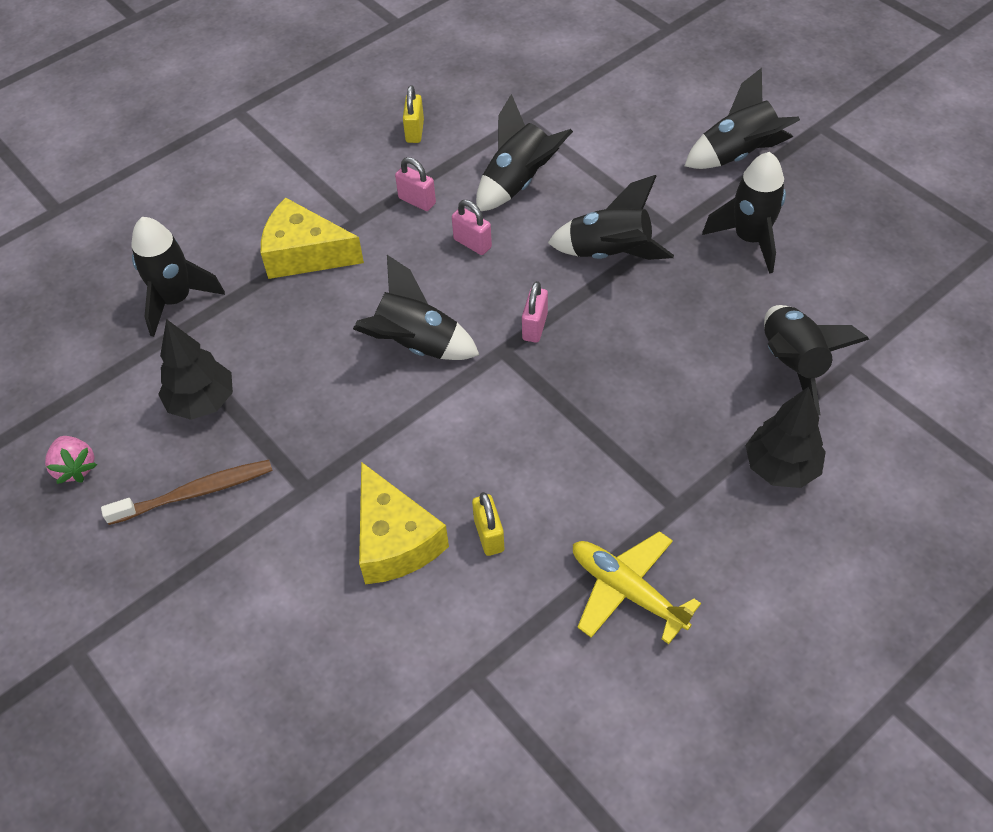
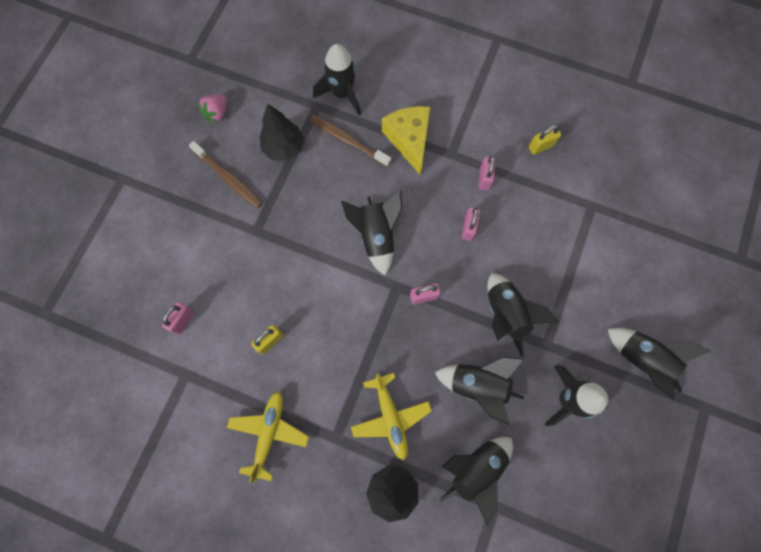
camera: 60 degrees right, 20 degrees up
(252, 321) = (348, 140): none -> brown toothbrush
(383, 646) = (183, 320): none -> pink padlock
(395, 540) = (245, 293): yellow cheese -> none
(518, 183) = (533, 230): black rocket -> black rocket (478, 385)
(680, 430) = (390, 417): none -> yellow plane

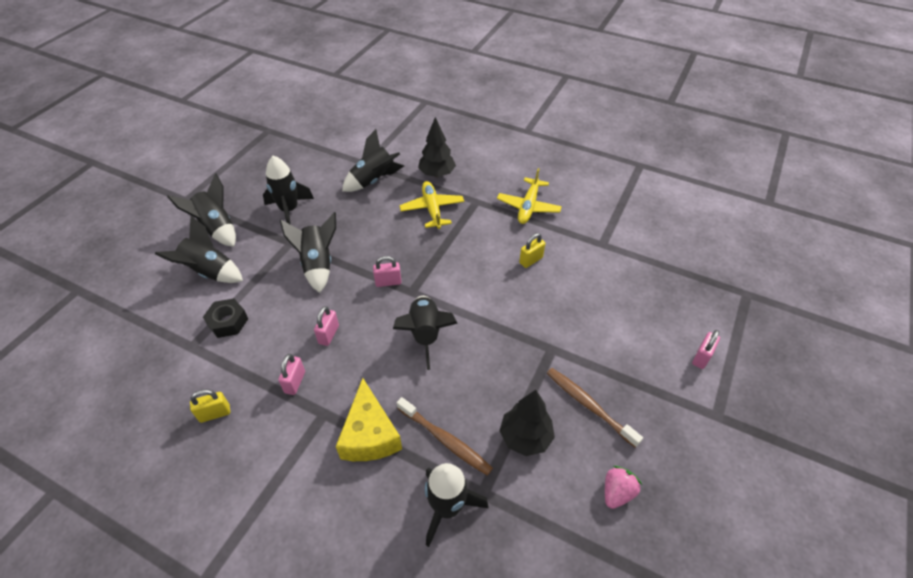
camera: 175 degrees left, 25 degrees down
(183, 320) = (612, 280): pink padlock -> pink padlock (701, 357)
(478, 385) = (357, 222): black rocket -> black rocket (209, 272)
(570, 234) = (228, 322): none -> black nut

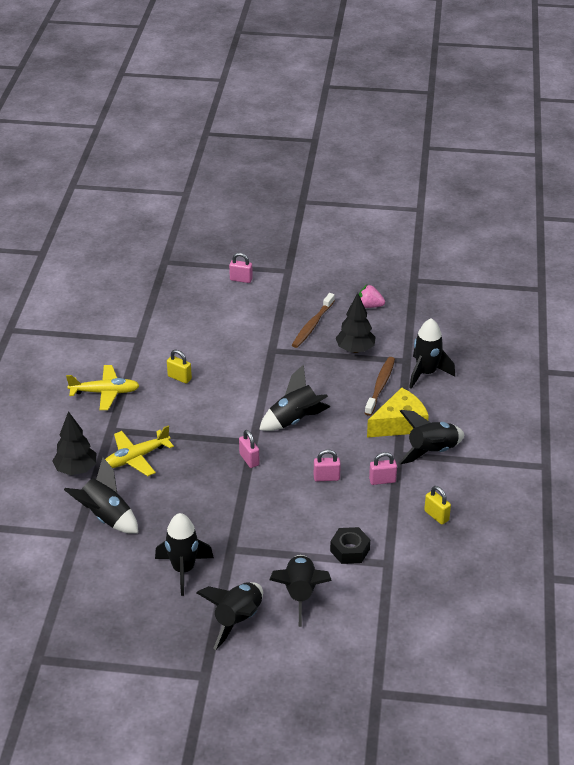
camera: 110 degrees left, 10 degrees down
(318, 264) = (251, 515): black rocket -> black rocket (431, 451)

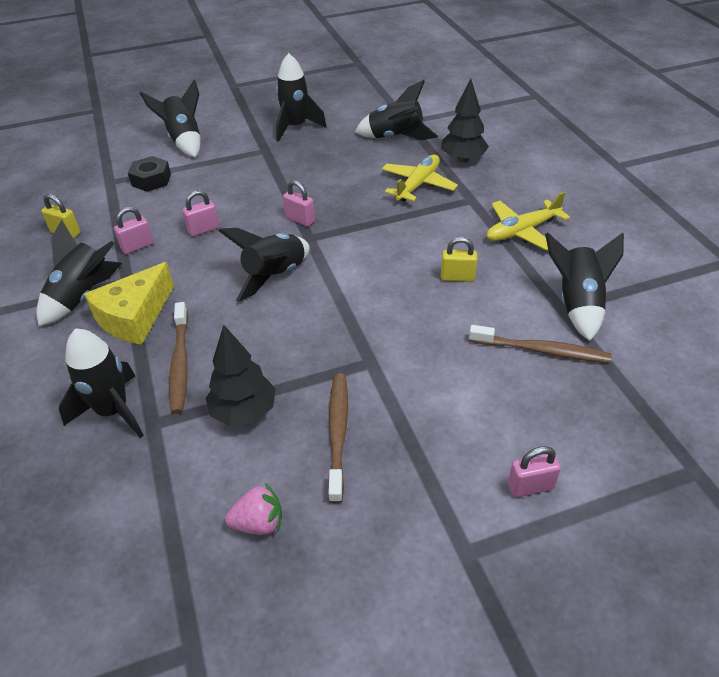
camera: 155 degrees right, 5 degrees up
(175, 324) = (541, 350): none -> brown toothbrush
(238, 620) = (228, 114): black rocket -> black rocket (577, 304)

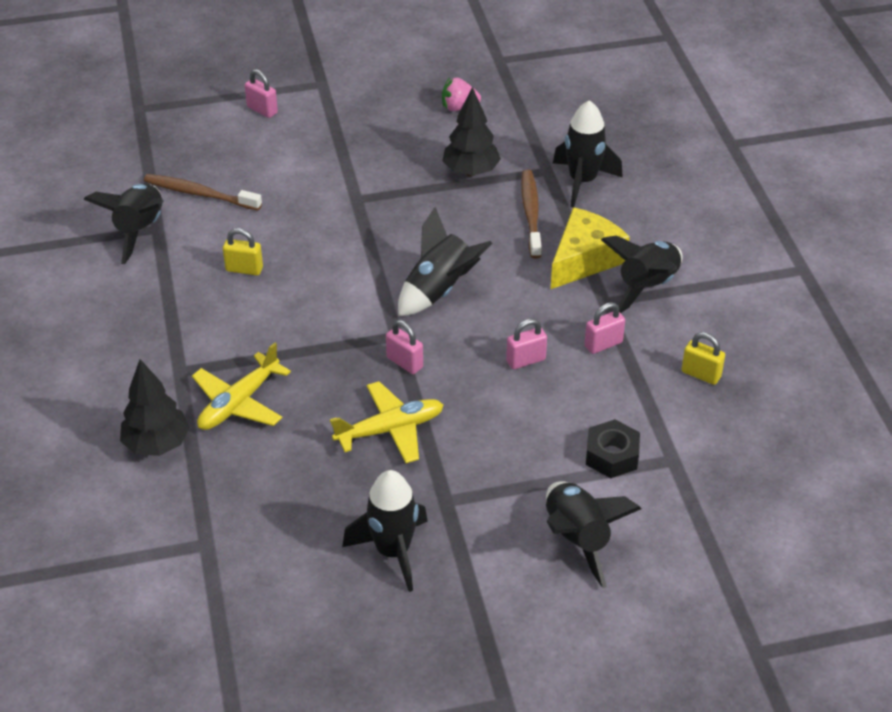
camera: 175 degrees left, 0 degrees up
(338, 433) = (395, 151): brown toothbrush -> none
(395, 138) = (238, 504): black rocket -> none
(522, 231) = (144, 317): yellow plane -> yellow plane (390, 429)
(530, 486) = (262, 110): pink padlock -> pink padlock turned 45 degrees clockwise

